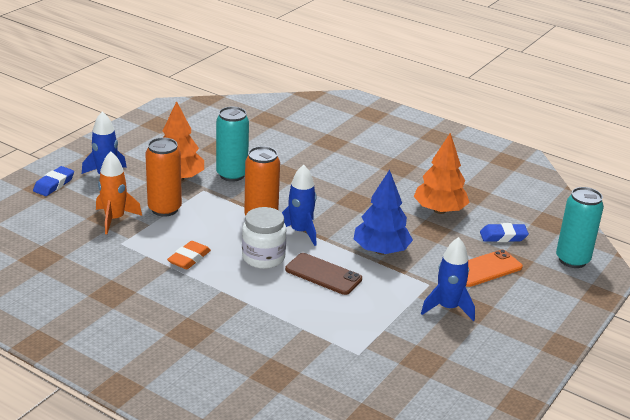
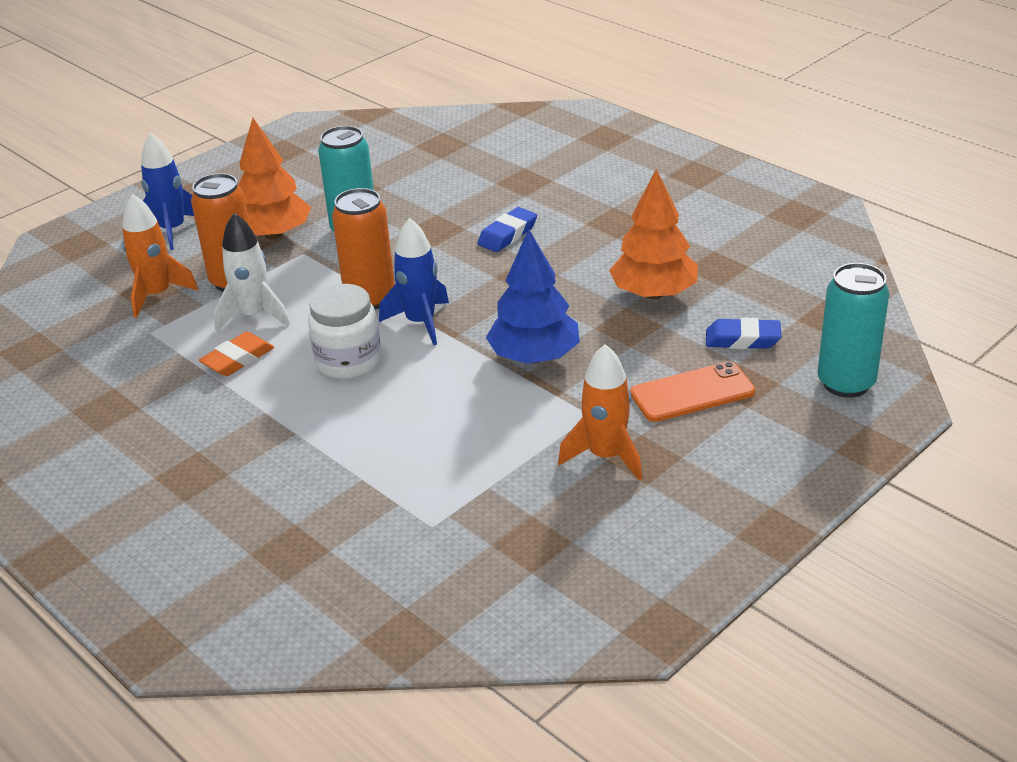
camera: 15 degrees right, 5 degrees up
(54, 184) = (95, 241): blue eraser -> blue eraser (507, 235)
(188, 231) = (254, 316): none -> white rocket
(323, 274) = (429, 392): brown phone -> none
(448, 308) = (605, 456): blue rocket -> orange rocket

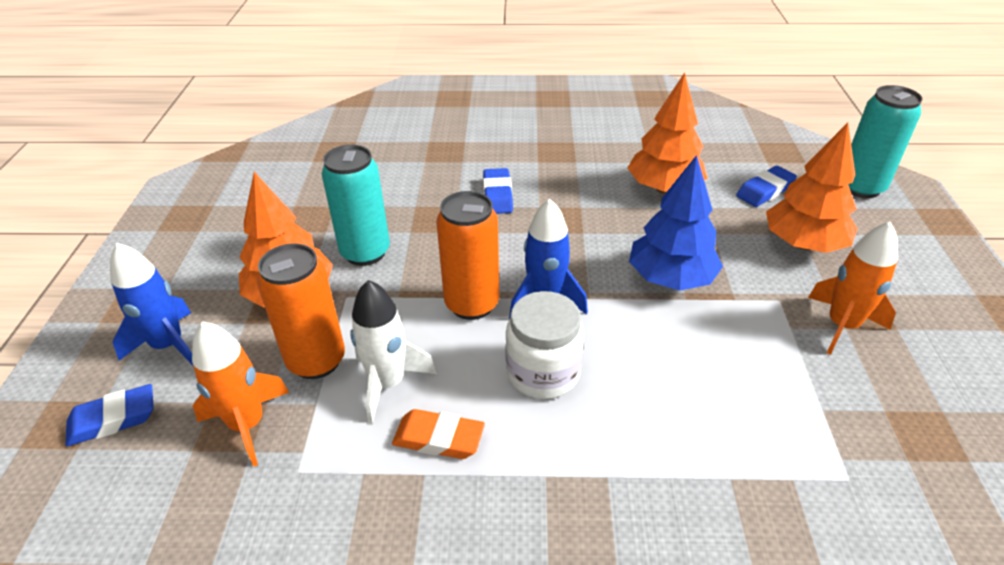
camera: 45 degrees left, 5 degrees up
(102, 256) = (113, 419): none -> blue eraser
(238, 359) = (439, 438): orange eraser -> orange eraser turned 75 degrees counterclockwise
(692, 393) = (803, 244): orange phone -> orange tree

